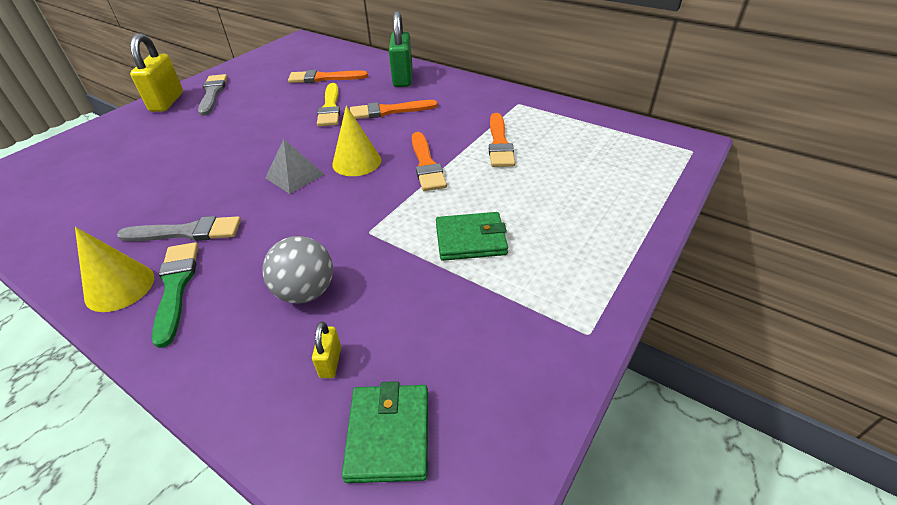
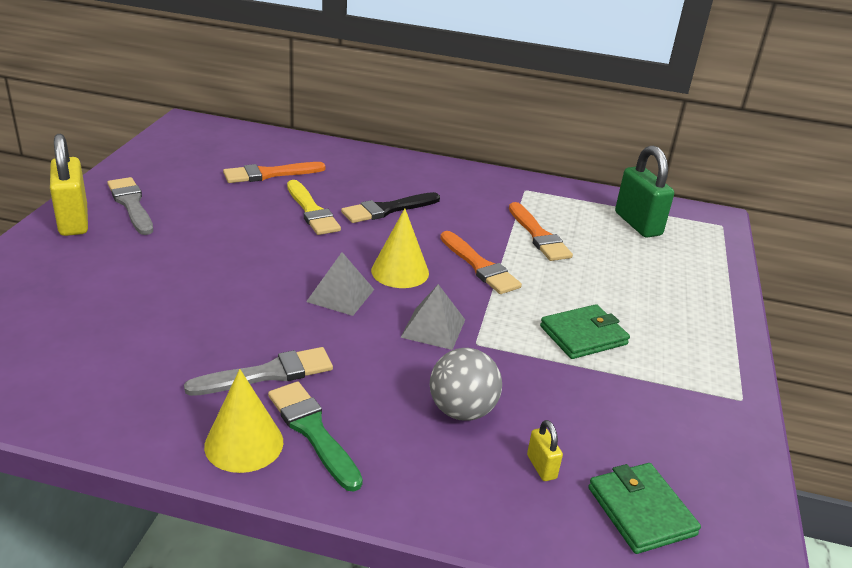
camera: 25 degrees left, 10 degrees down
(343, 213) = (433, 328): none -> grey pyramid
(389, 111) = (388, 209): orange brush -> black brush
(403, 78) = (371, 168): green padlock -> green padlock (637, 224)

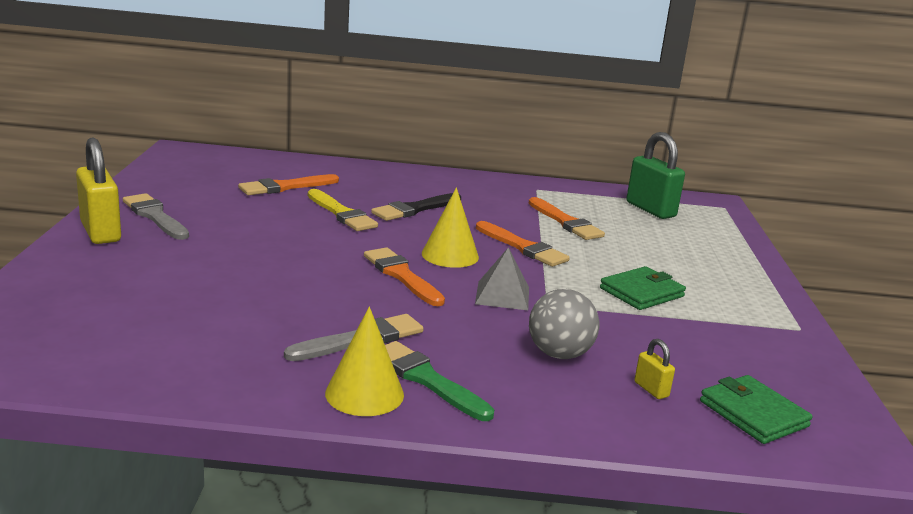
camera: 10 degrees left, 10 degrees down
(340, 295) = (402, 276): grey pyramid -> orange brush

